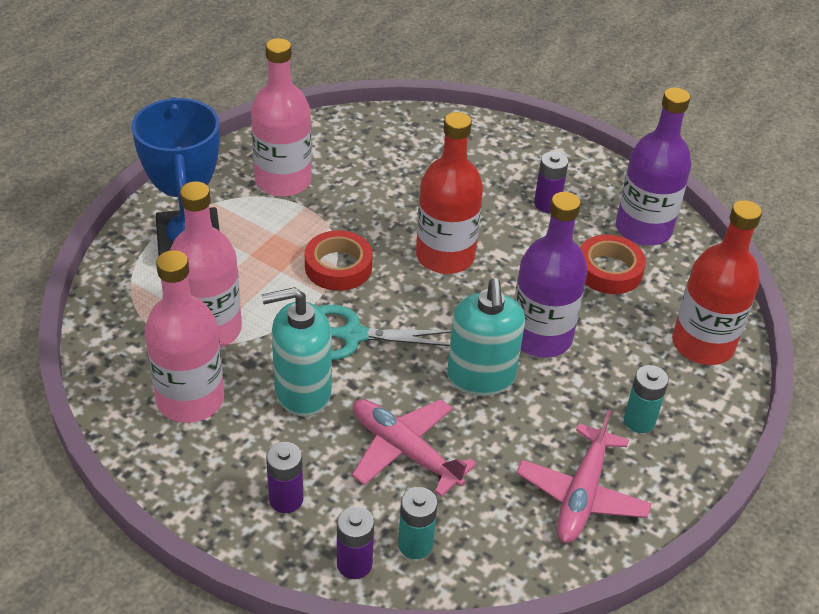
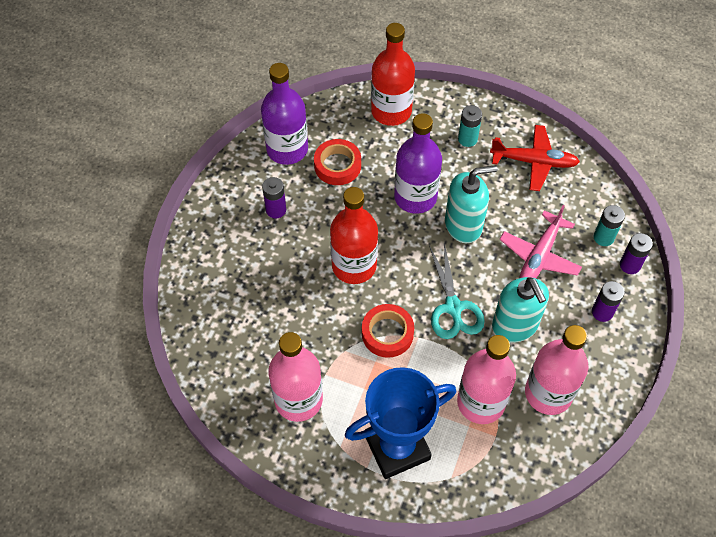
camera: 100 degrees left, 15 degrees up
(582, 494) = (533, 162): pink plane -> red plane

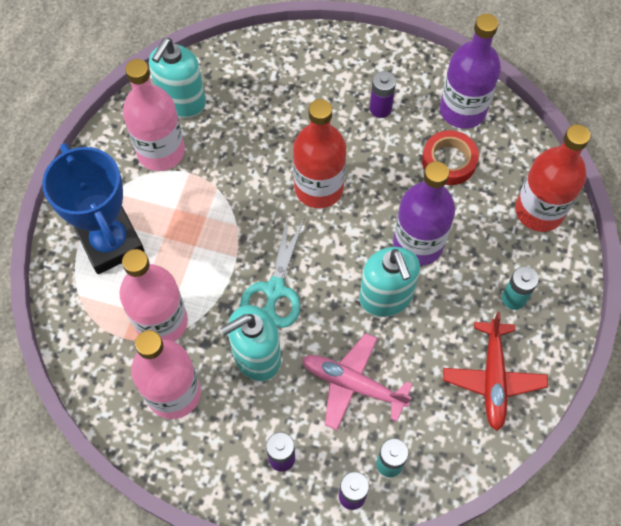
camera: 85 degrees right, 5 degrees up
(242, 378) = (182, 102): none -> turquoise soap dispenser
(387, 333) = (239, 226): red tape -> none
(453, 308) = (275, 290): turquoise scissors -> turquoise scissors turned 60 degrees counterclockwise

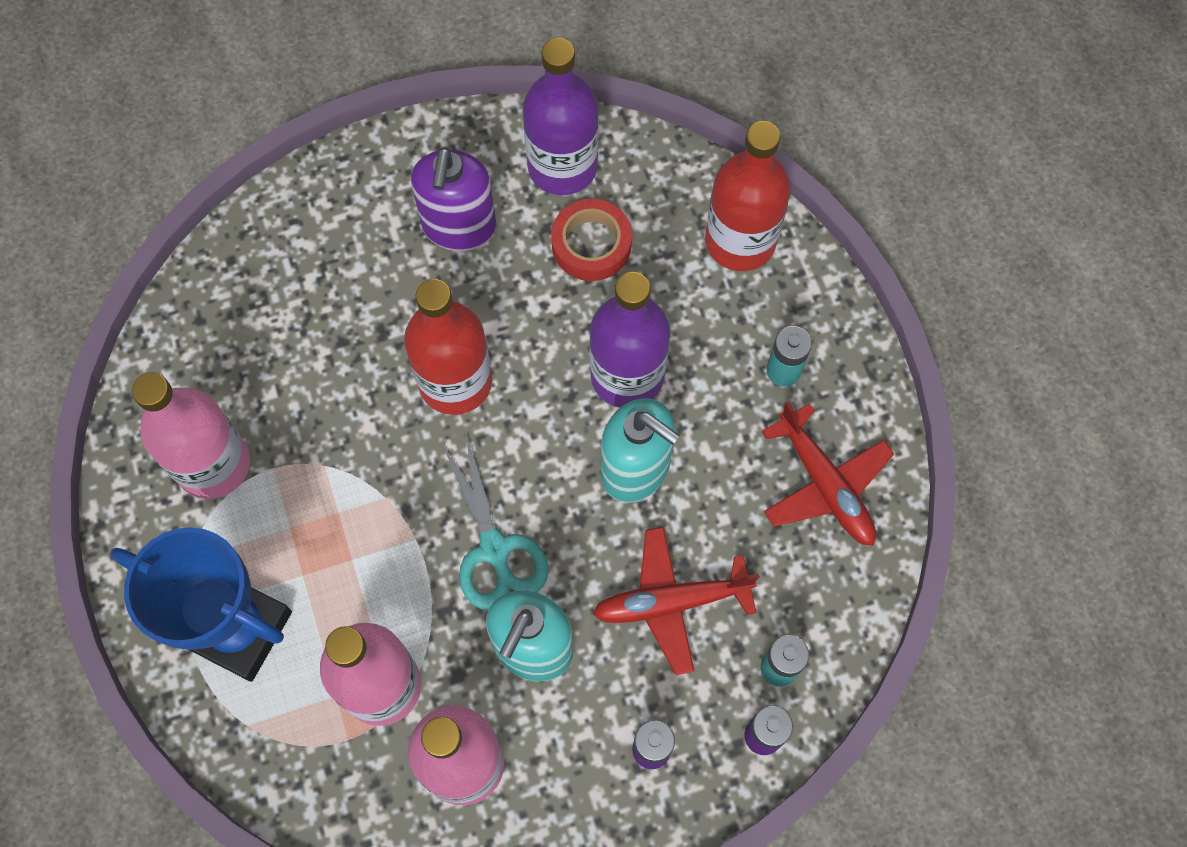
camera: 35 degrees left, 5 degrees up
(182, 102) = (192, 379): turquoise soap dispenser -> none
(353, 384) = (672, 602): pink plane -> red plane
(380, 108) = (459, 227): purple battery -> purple soap dispenser

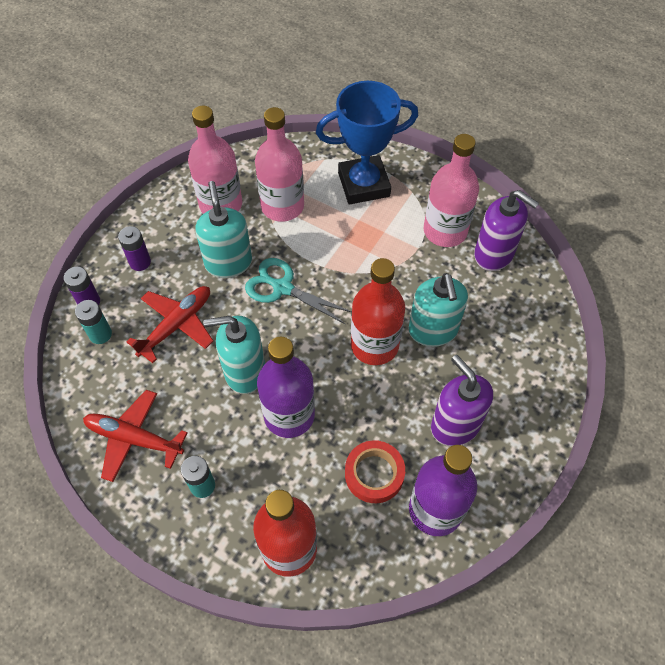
camera: 140 degrees right, 10 degrees down
(193, 382) = (494, 254): none -> purple soap dispenser
(371, 346) = (433, 330): none -> turquoise soap dispenser

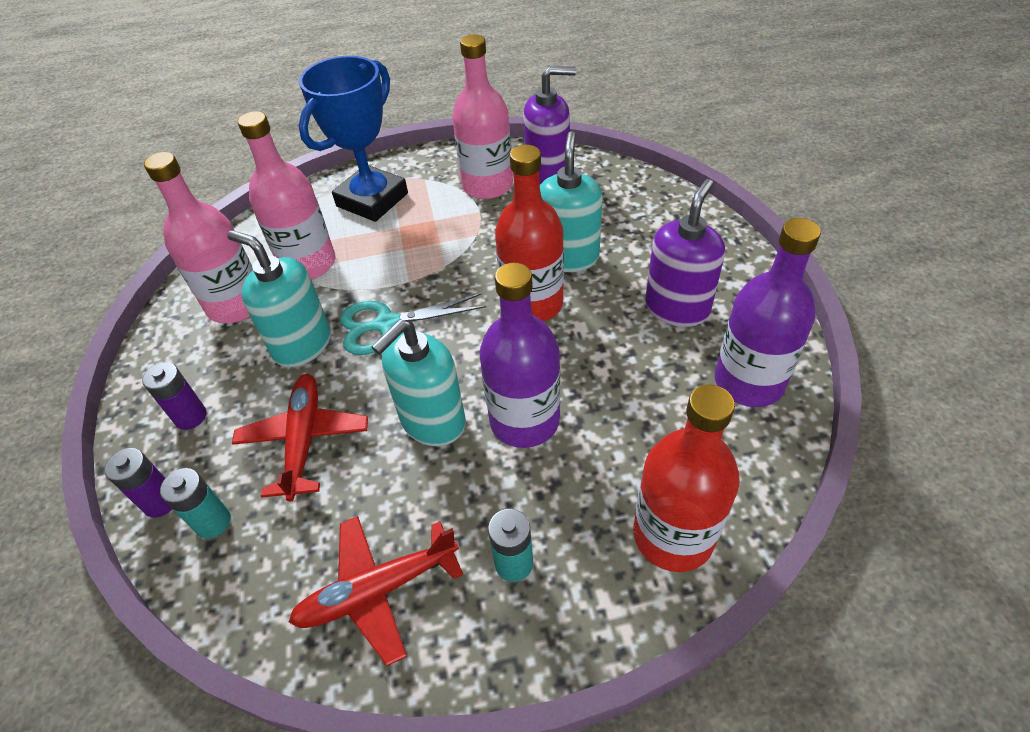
camera: 40 degrees left, 10 degrees down
(374, 474) = (663, 400): red tape -> none
(433, 330) = (568, 257): turquoise soap dispenser -> turquoise soap dispenser turned 120 degrees counterclockwise
(455, 425) = (677, 308): purple soap dispenser -> purple soap dispenser turned 105 degrees clockwise

